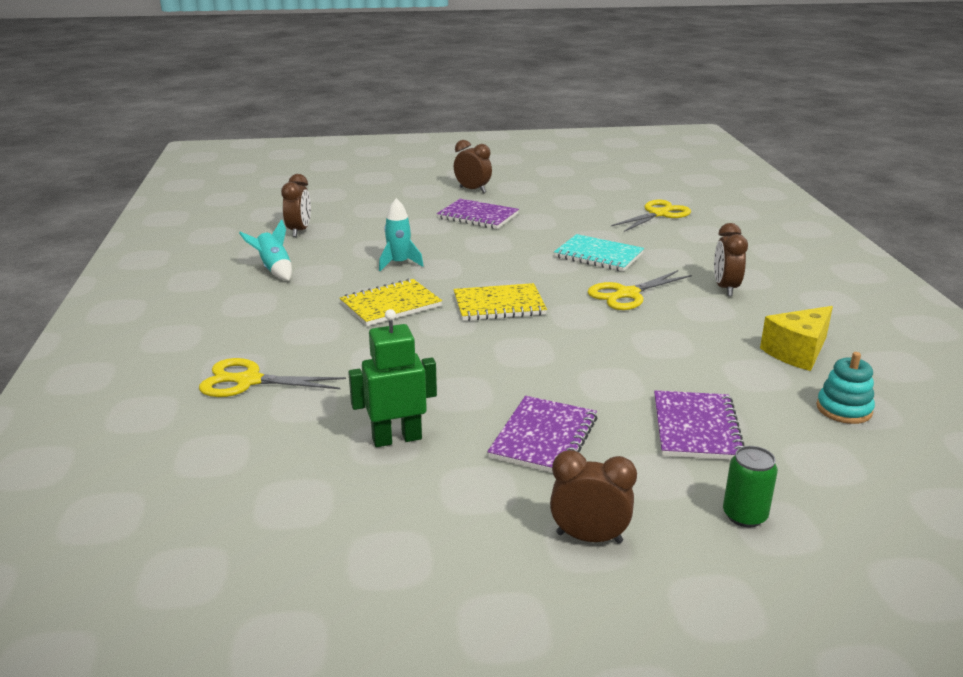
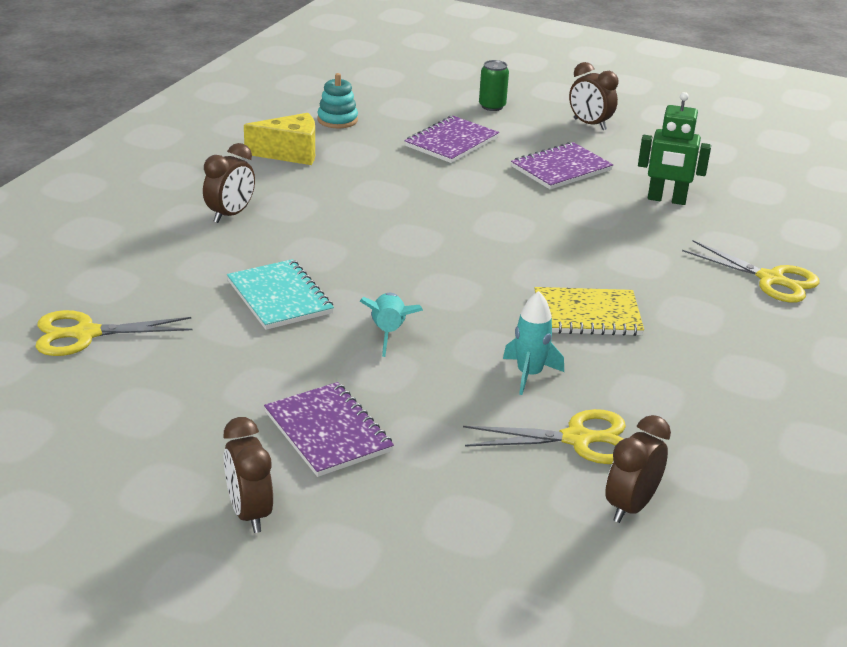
camera: 150 degrees left, 5 degrees up
(274, 270) = (701, 425): turquoise rocket -> turquoise rocket (388, 333)
(499, 305) = (474, 275): yellow notebook -> none
(627, 294) = (332, 242): yellow scissors -> yellow scissors (578, 439)

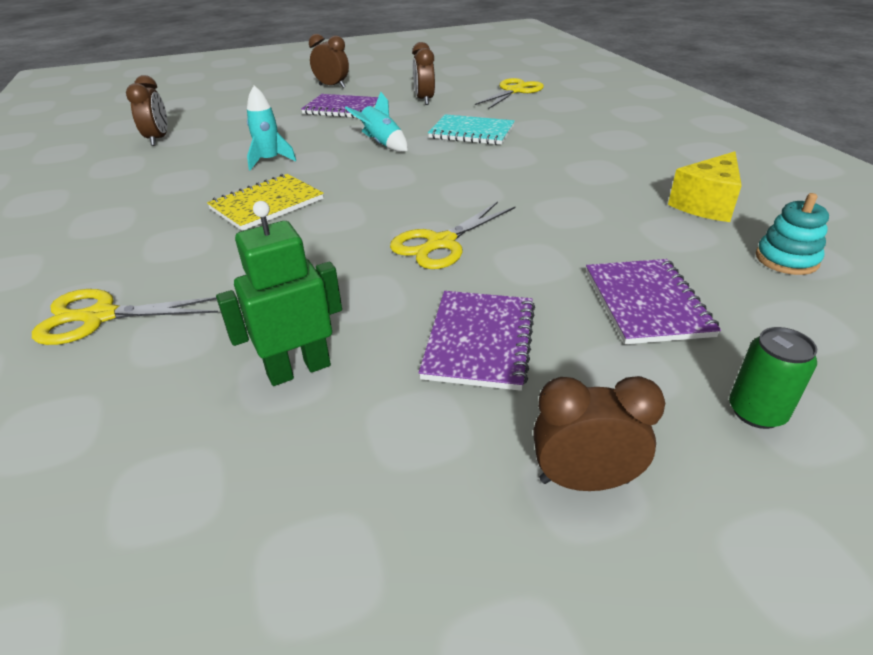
camera: 140 degrees right, 5 degrees up
(230, 215) = (606, 150): brown clock -> brown clock (424, 100)
(578, 439) = (209, 149): yellow scissors -> yellow scissors (440, 243)

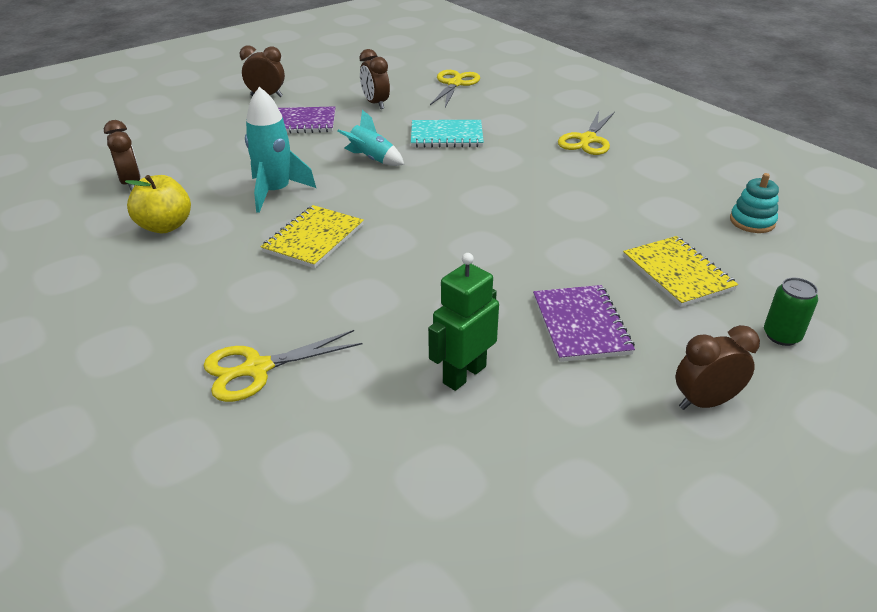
camera: 20 degrees left, 0 degrees up
(150, 176) = (165, 226): none -> yellow apple
(270, 160) = (276, 192): turquoise rocket -> turquoise rocket, size x1.52
(440, 243) = (496, 251): yellow scissors -> yellow scissors (587, 140)
(646, 303) = (677, 273): purple notebook -> yellow notebook
(706, 204) = (677, 183): yellow cheese -> none

